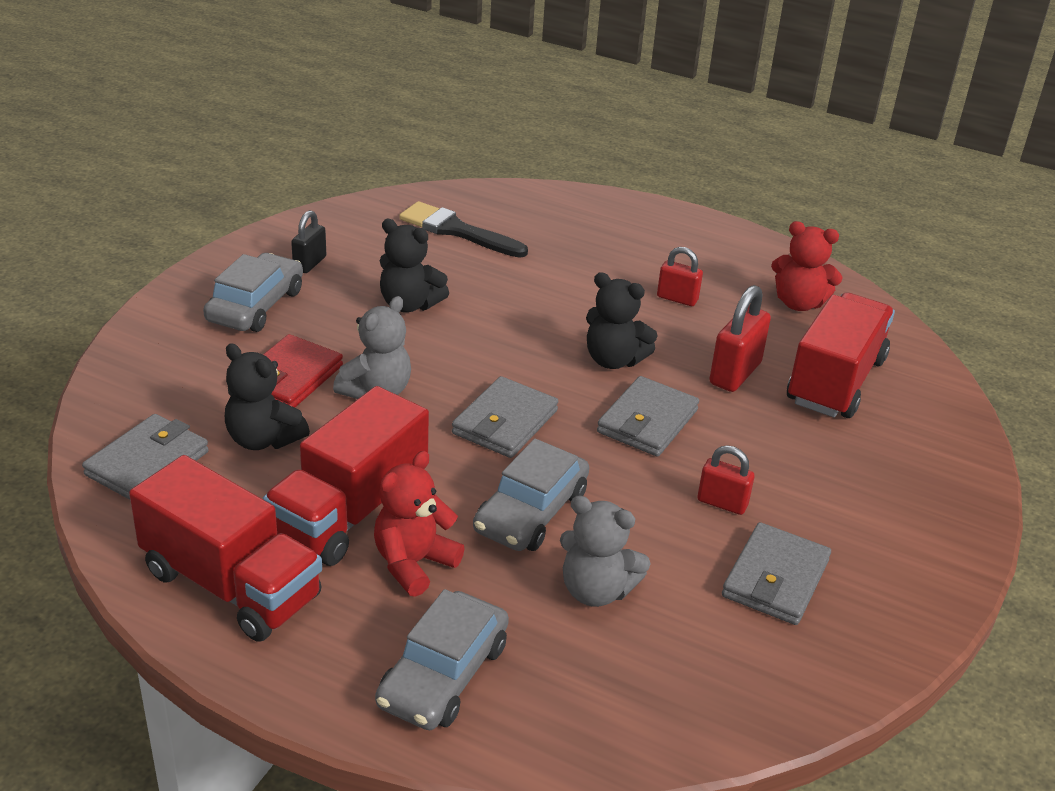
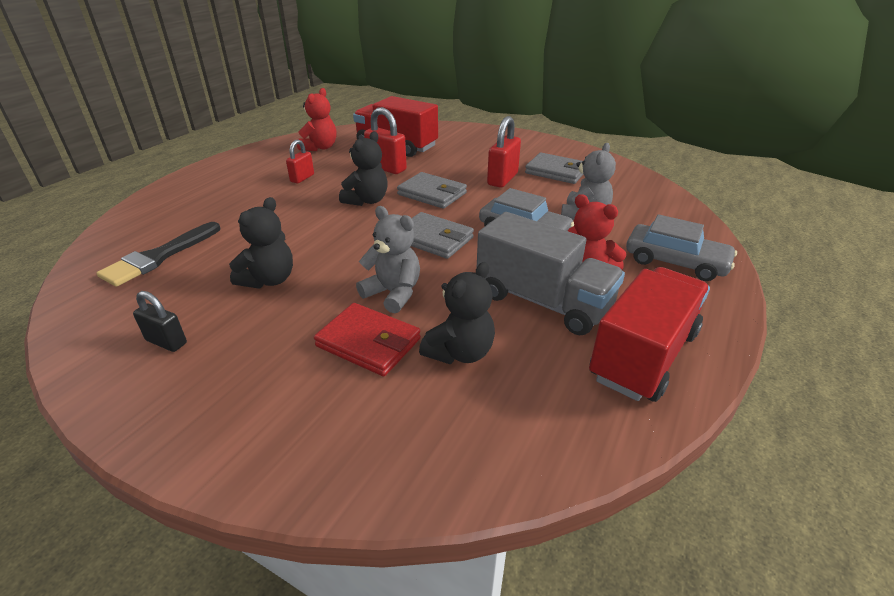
camera: 85 degrees left, 0 degrees up
(147, 463) = (504, 430): grey wallet -> none
(256, 306) = (234, 376): grey car -> none
(349, 512) = (542, 301): red truck -> grey truck
(722, 503) = (502, 179): red padlock -> red padlock, size x1.58

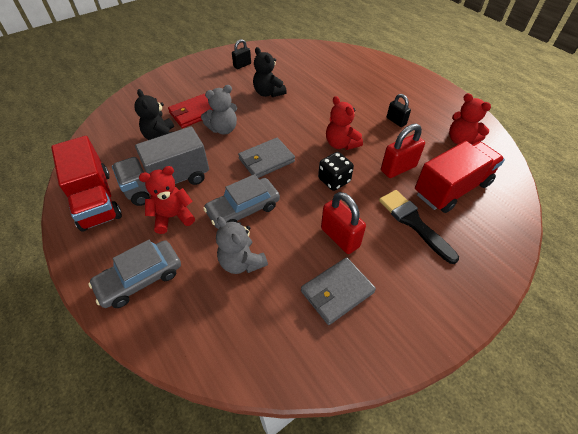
camera: 115 degrees right, 15 degrees up
(159, 257) = (315, 64): black brush -> black brush (414, 223)
(302, 178) = (396, 121): red padlock -> black padlock
(367, 200) = (341, 144): black teddy bear -> red teddy bear
(432, 194) = (334, 180): grey wallet -> black dice

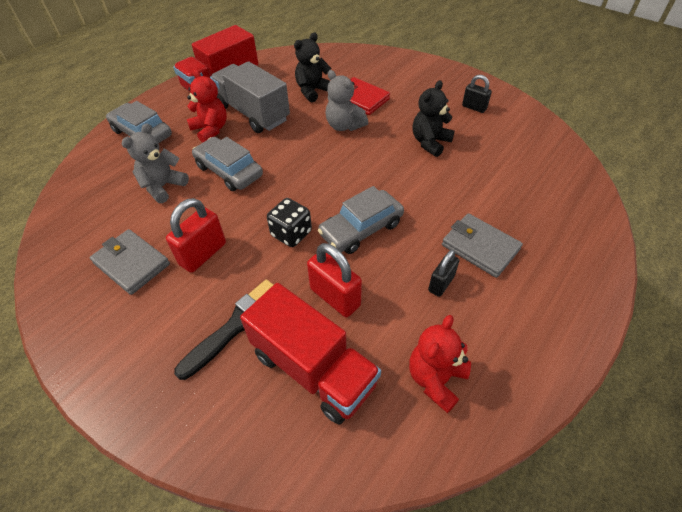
camera: 75 degrees right, 0 degrees up
(266, 160) = (306, 170): grey wallet -> grey wallet (480, 247)
(341, 144) = (361, 229): red teddy bear -> grey car

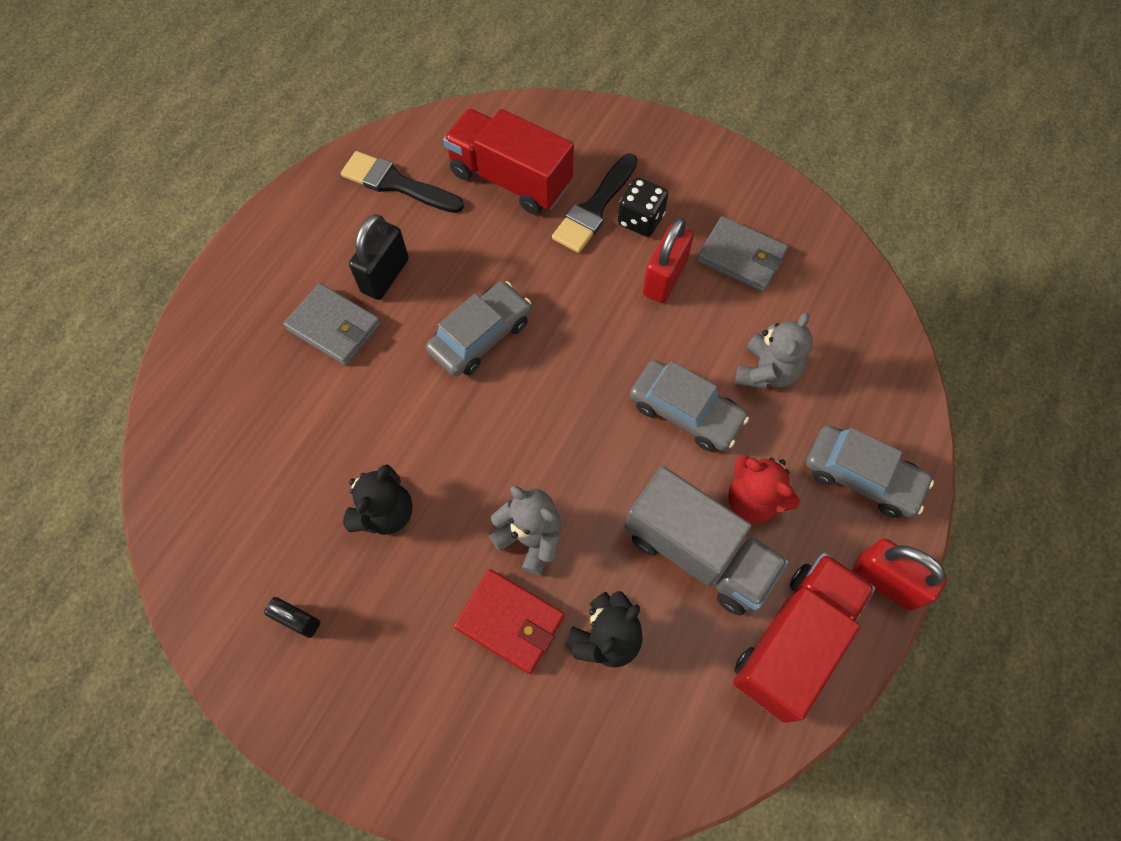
camera: 170 degrees right, 15 degrees up
(291, 233) = (567, 318): black dice -> black dice (640, 220)
(335, 297) = (500, 247): red padlock -> red padlock (885, 581)
(436, 379) = (397, 184): red teddy bear -> black brush
(441, 283) = (385, 275): black padlock -> black padlock, size x1.58

